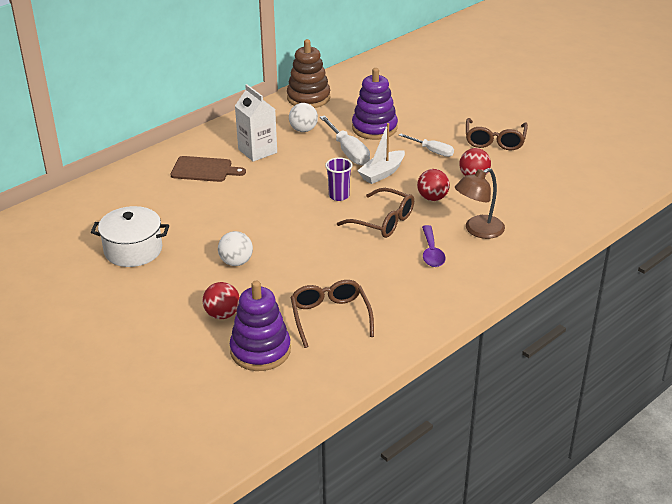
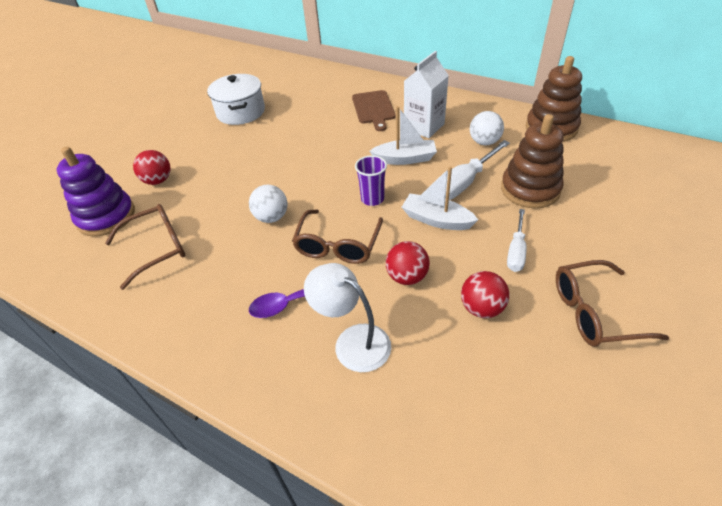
camera: 75 degrees right, 10 degrees up
(236, 262) = (236, 166): white ball -> white ball (271, 217)
(297, 170) = (405, 159): none -> white boat
(374, 128) = (530, 189): purple stacking toy -> brown stacking toy
(478, 230) = (352, 341): brown lamp -> white lamp

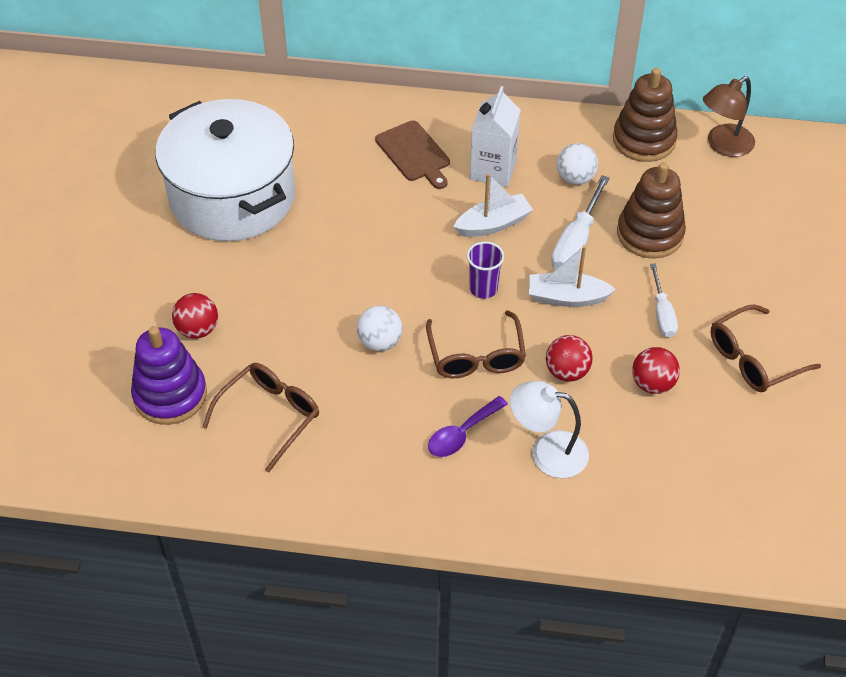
camera: 25 degrees left, 5 degrees up
(240, 112) = (232, 197): white pot -> white pot, size x1.78
(619, 142) = (723, 145): none -> brown lamp

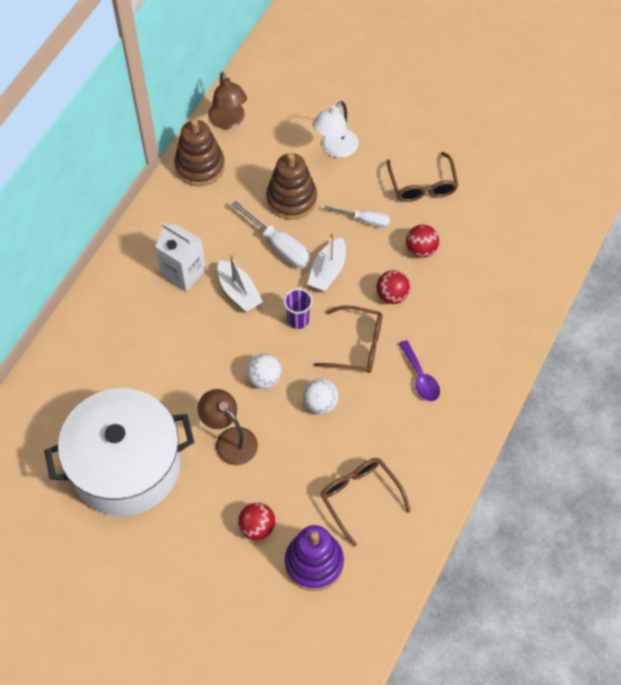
camera: 70 degrees left, 10 degrees up
(298, 273) = (230, 440): none -> brown lamp
(414, 153) = (140, 320): brown cutting board -> none
(493, 224) = (239, 292): white boat -> white boat turned 150 degrees clockwise
(547, 452) = (453, 331): white lamp -> white lamp (335, 148)
(575, 178) = (217, 223): white ball -> white ball (264, 378)

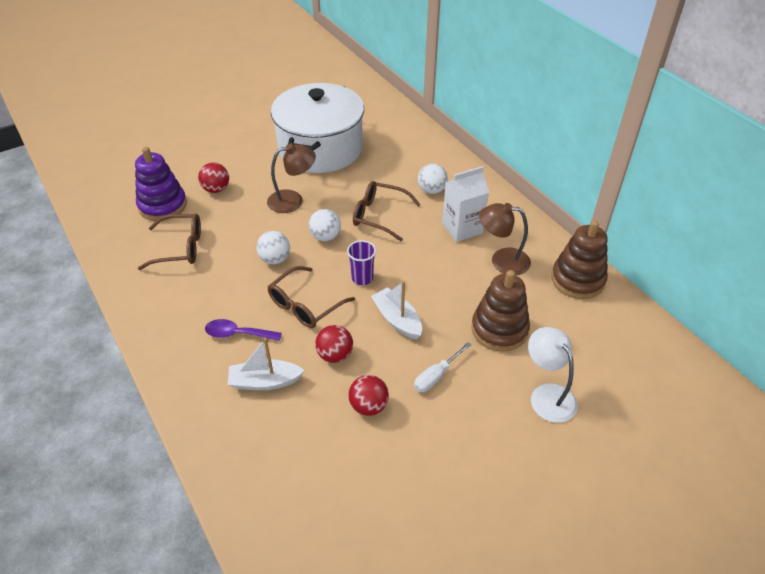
camera: 120 degrees right, 15 degrees down
(140, 322) = (431, 190): none -> white ball
(228, 121) = (628, 322): brown lamp -> brown lamp (502, 260)
(239, 292) = (419, 253): white boat -> white boat (265, 381)
(279, 246) = (448, 298): white screwdriver -> none
(422, 185) = (450, 453): brown glasses -> brown glasses (379, 215)

